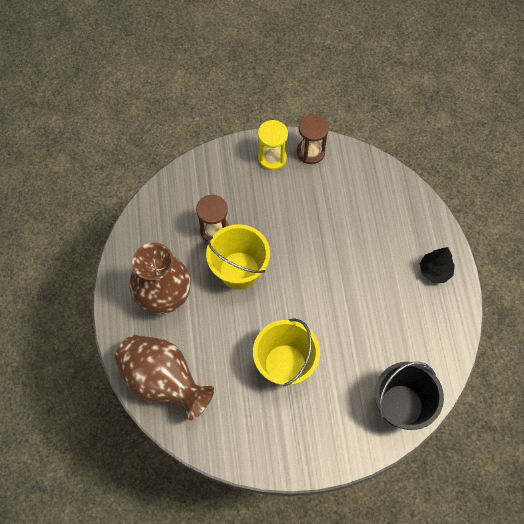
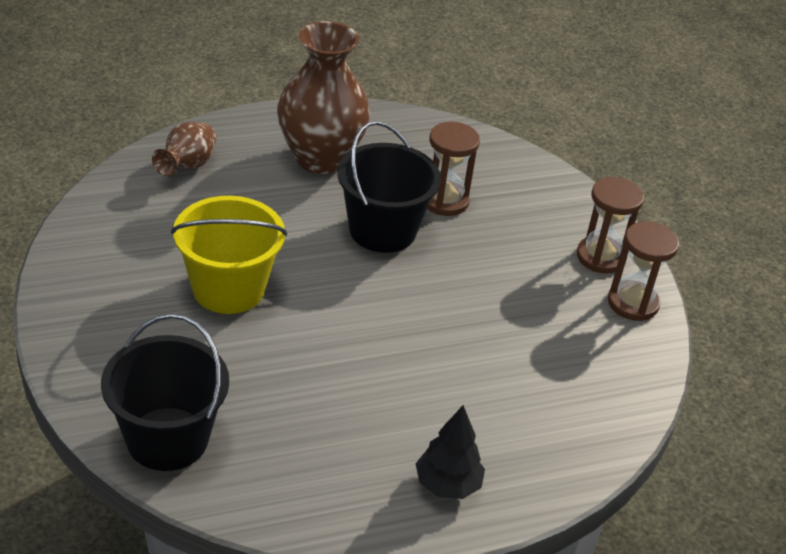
camera: 75 degrees right, 25 degrees down
(163, 381) = (187, 166): brown vase -> brown vase, size x0.51
(239, 270) = (382, 230): yellow bucket -> black bucket
(272, 158) = (601, 257): yellow hourglass -> brown hourglass

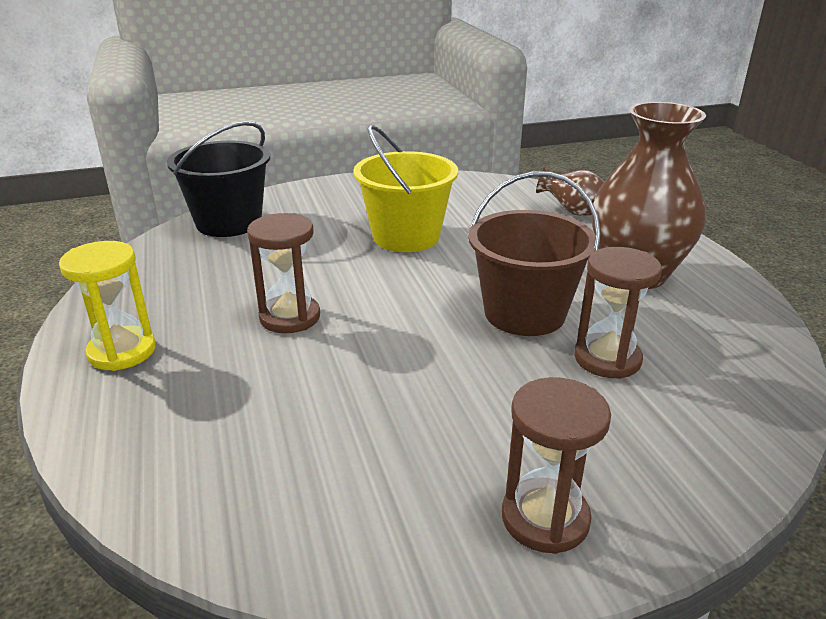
camera: 95 degrees right, 10 degrees down
(382, 230) = (524, 313): black bucket -> brown bucket
(447, 485) = (122, 351): black tree -> yellow hourglass
(633, 303) = (433, 552): brown hourglass -> brown hourglass (290, 317)

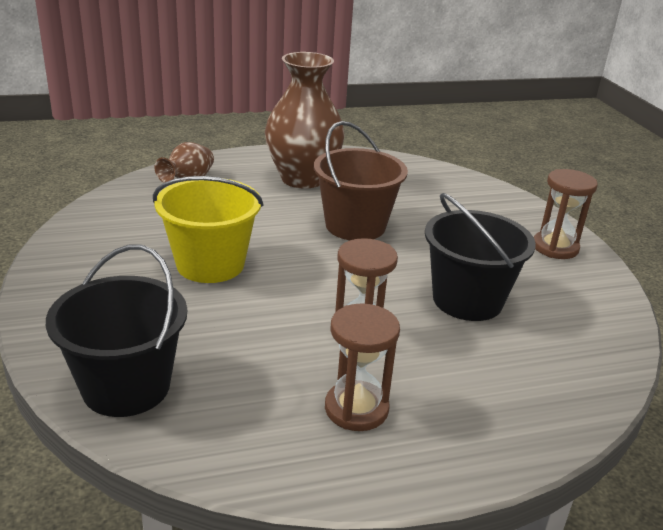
camera: 90 degrees left, 0 degrees up
(122, 351) = (424, 436): yellow hourglass -> none
(358, 396) = (467, 300): none -> black bucket
(607, 359) = (410, 207): brown hourglass -> brown hourglass (356, 409)

